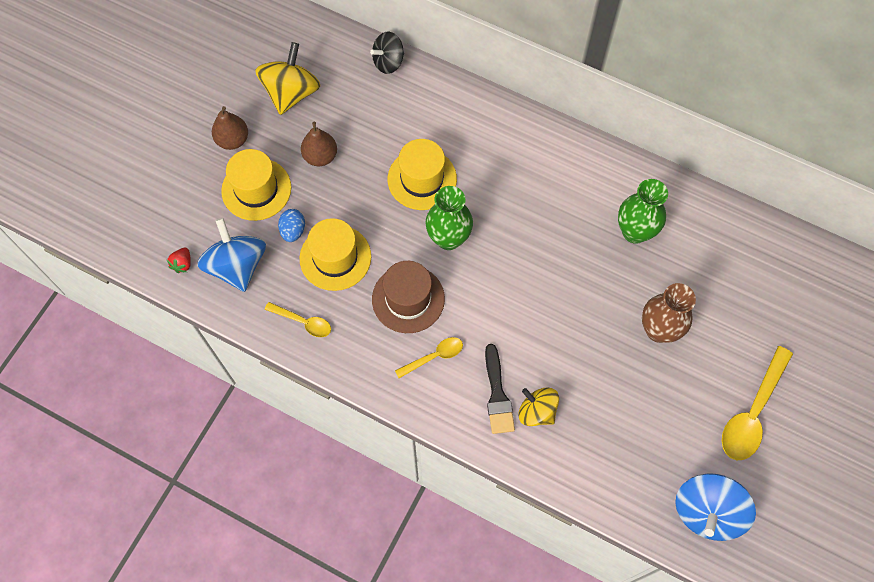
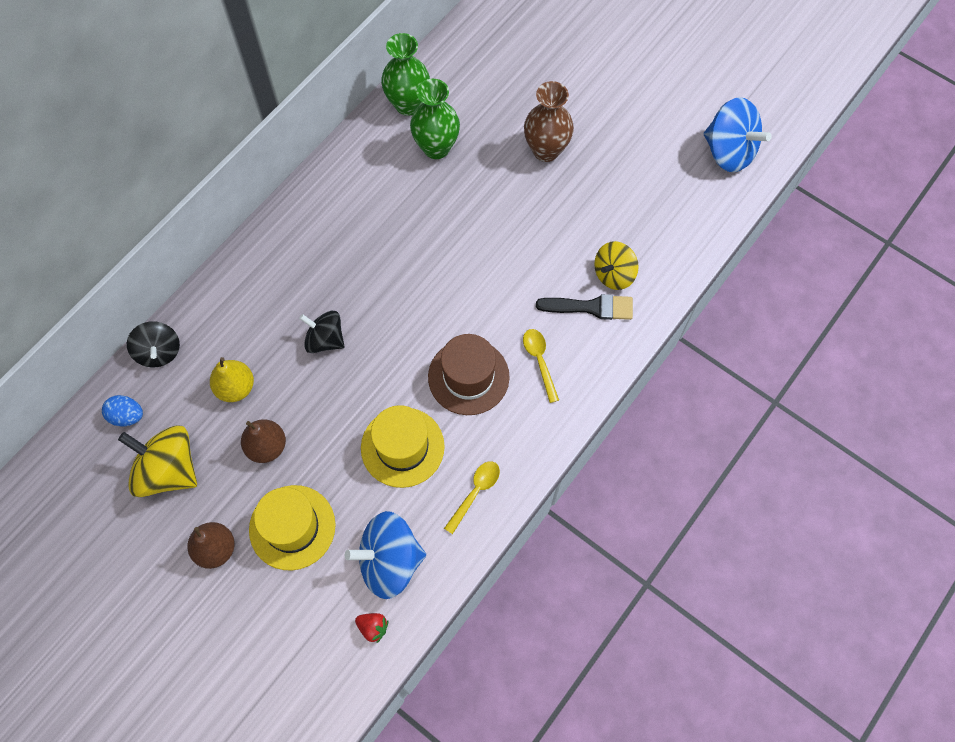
camera: 80 degrees left, 0 degrees up
(293, 231) = (358, 490): blue egg -> blue egg (127, 416)
(367, 123) = (236, 387): none -> yellow pear
(422, 179) = (325, 339): yellow hat -> black spinning top
(448, 238) = (405, 324): green vase -> green vase (408, 104)
(752, 412) = (640, 94): yellow spoon -> none

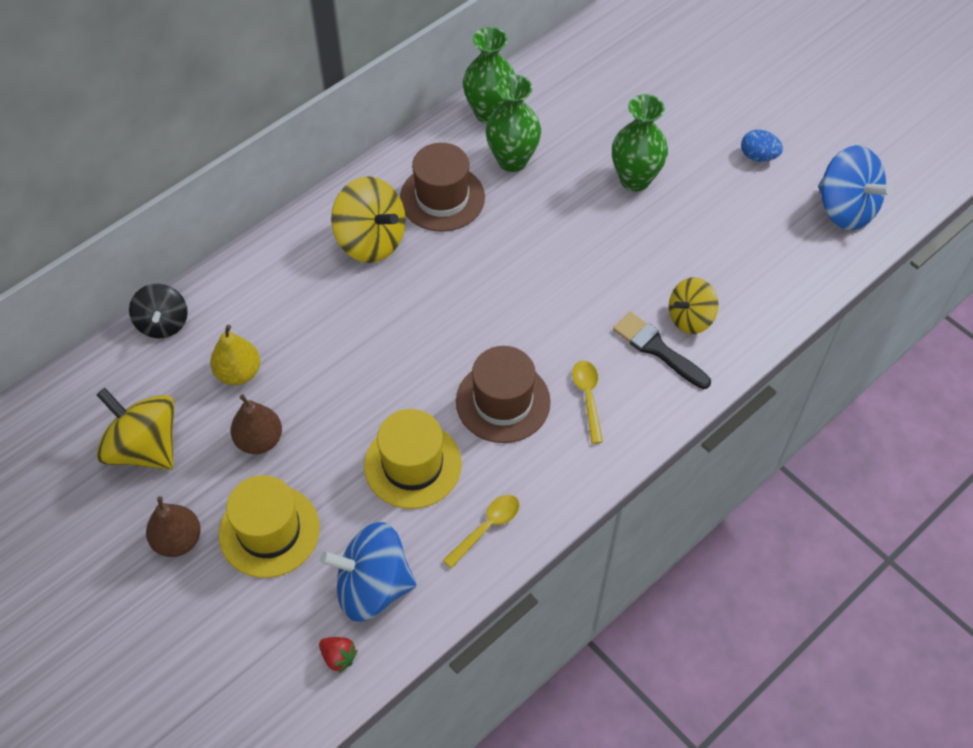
camera: 10 degrees right, 10 degrees down
(127, 416) = (113, 384): blue egg -> blue egg (758, 156)
(325, 339) = (348, 338): black spinning top -> none
(326, 244) = (371, 240): none -> yellow spinning top
(381, 193) = (442, 198): none -> brown hat
(546, 150) = (635, 179): brown vase -> green vase
(590, 307) = (657, 349): black brush -> black brush turned 150 degrees counterclockwise

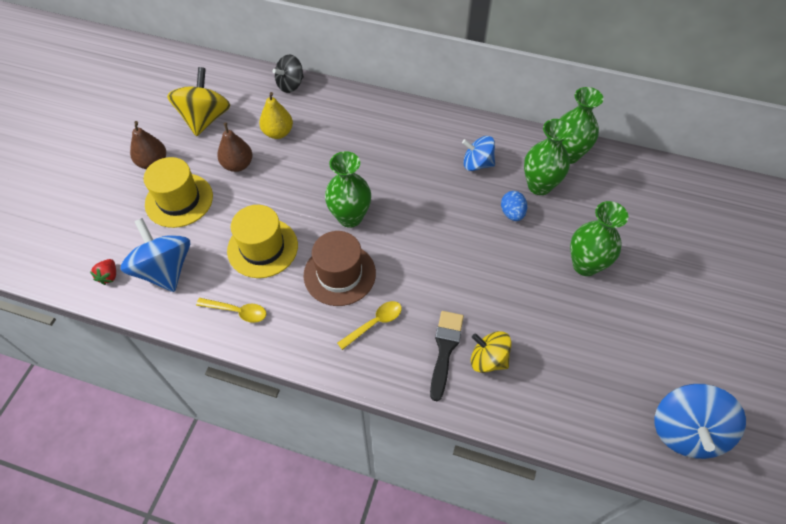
camera: 60 degrees right, 0 degrees up
(371, 240) = (416, 145): yellow spinning top -> none
(430, 355) = (350, 217): none -> green vase
(442, 198) = (477, 164): brown hat -> blue spinning top
(758, 156) = (680, 338): blue egg -> blue egg (512, 213)

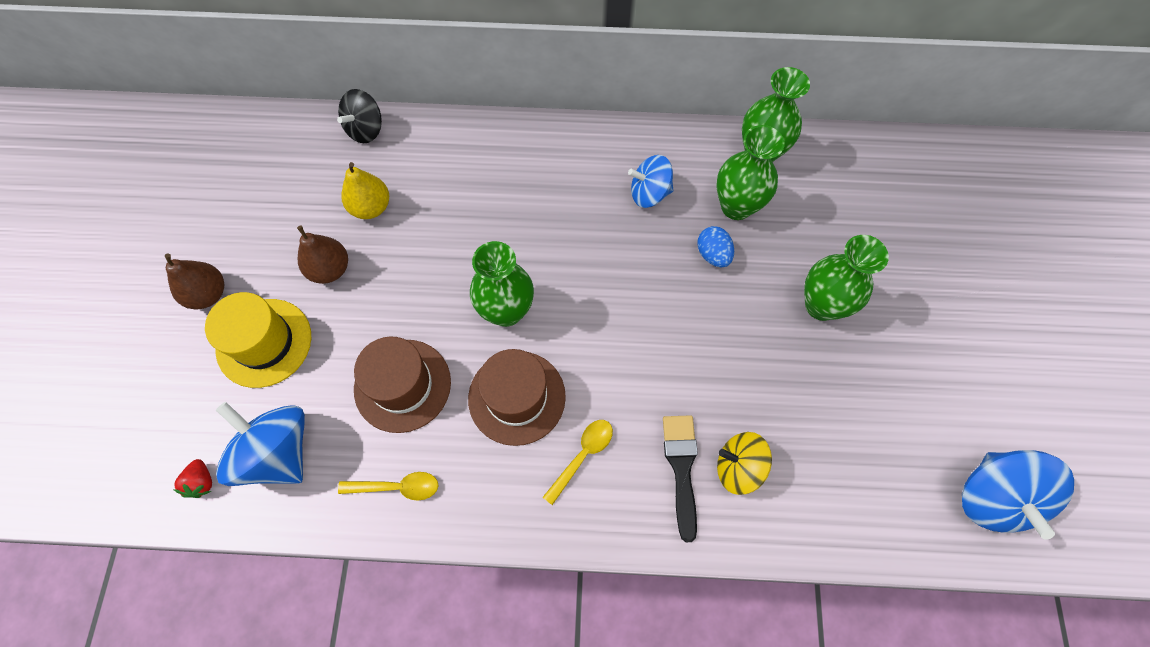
camera: 15 degrees left, 10 degrees up
(205, 119) = (261, 208): yellow spinning top -> none
(262, 248) = (402, 385): yellow hat -> brown hat

